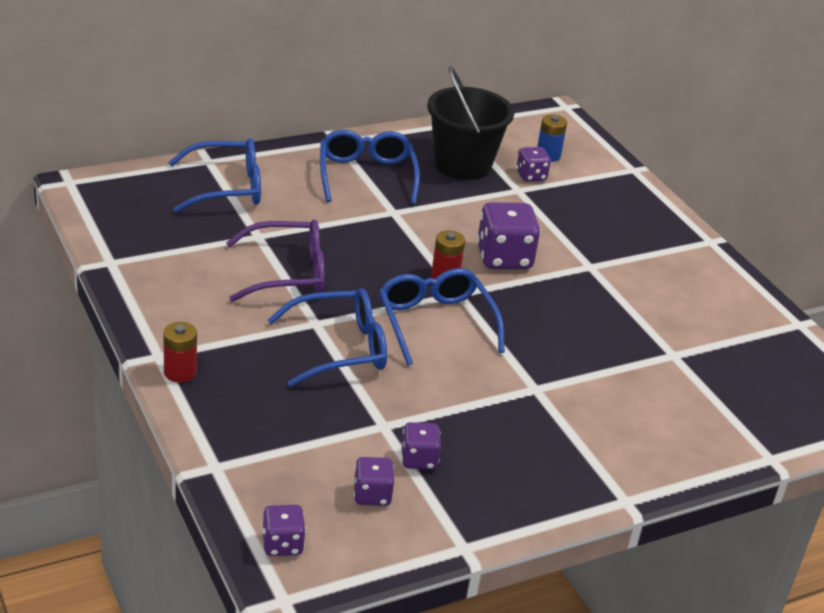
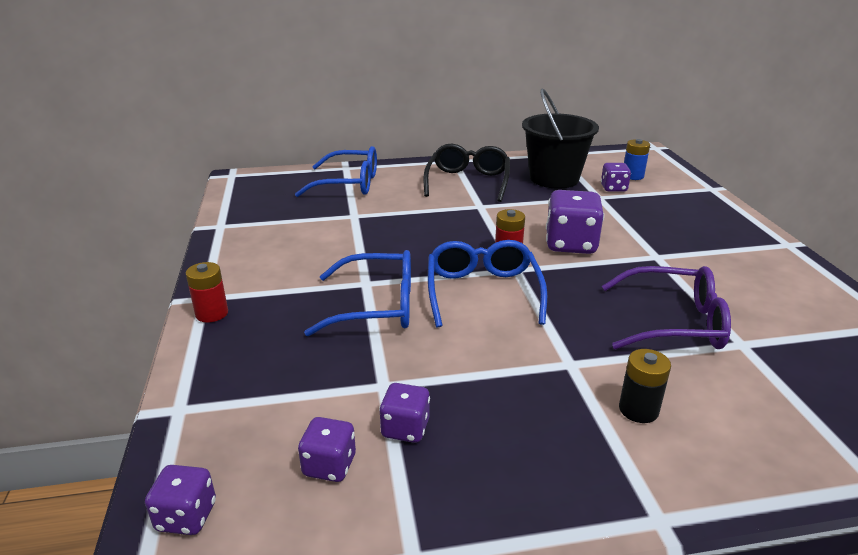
camera: 20 degrees right, 5 degrees down
(287, 273) = (363, 243): purple glasses -> purple glasses (673, 322)
(366, 176) = (468, 182): blue glasses -> black glasses
(598, 422) = (638, 410): none -> black battery

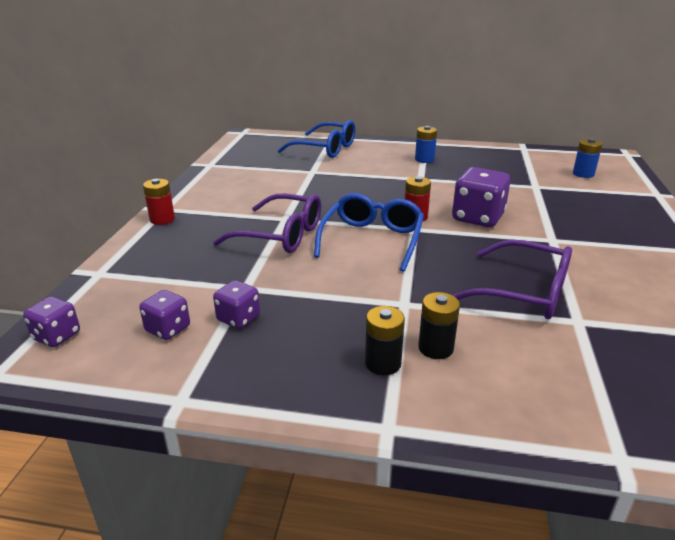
camera: 20 degrees right, 0 degrees up
(376, 306) = (281, 235): blue glasses -> purple glasses
(468, 182) = (424, 159): black glasses -> blue battery
(554, 178) = (504, 167): black bucket -> none
(600, 443) = (383, 363): none -> black battery
(613, 188) = (555, 181): purple dice -> none

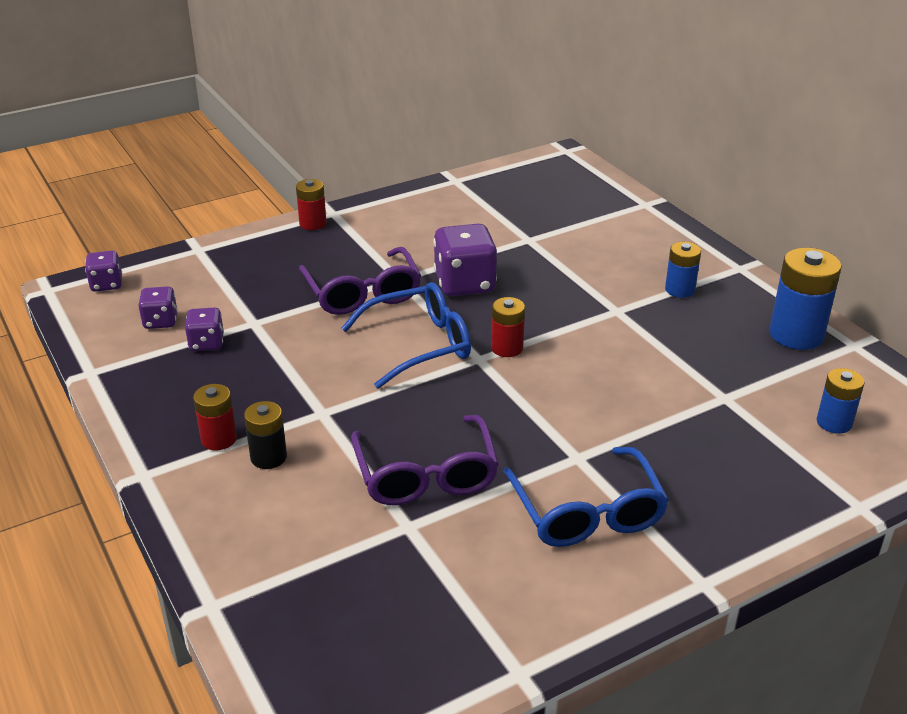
camera: 50 degrees right, 5 degrees up
(325, 149) = (602, 217): blue glasses -> blue glasses (587, 512)
(383, 363) = (219, 439): black battery -> red battery
(477, 218) = (562, 388): purple dice -> purple dice (465, 284)
(500, 154) = (796, 335): none -> blue battery

